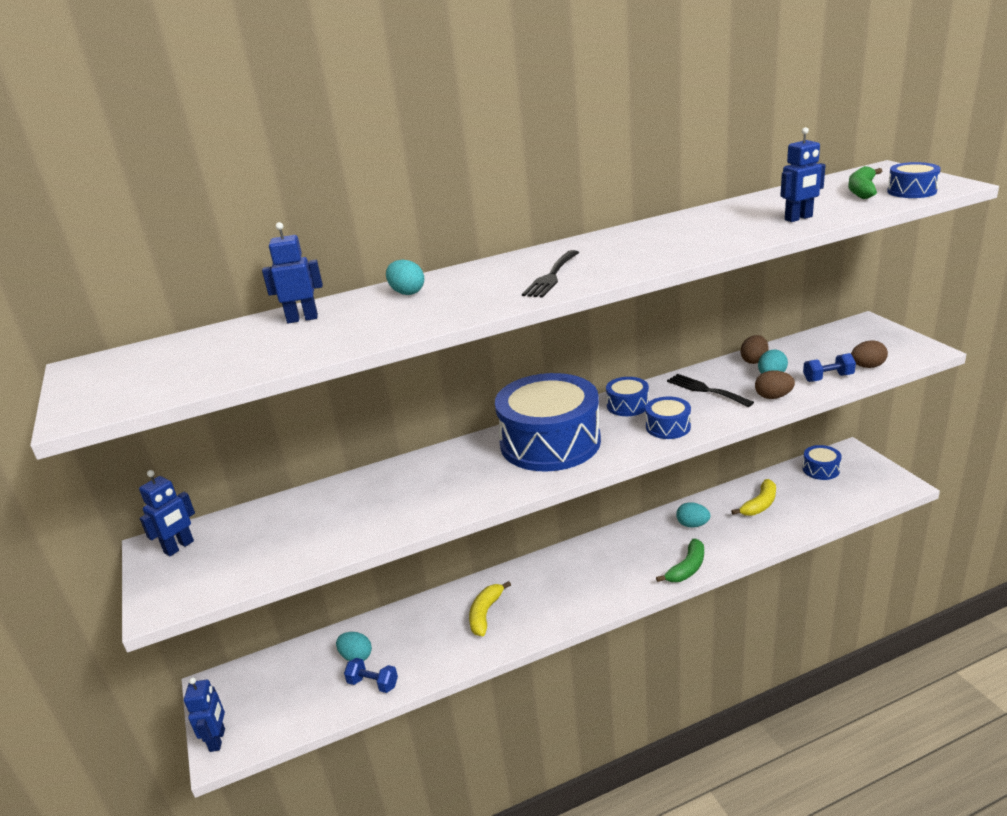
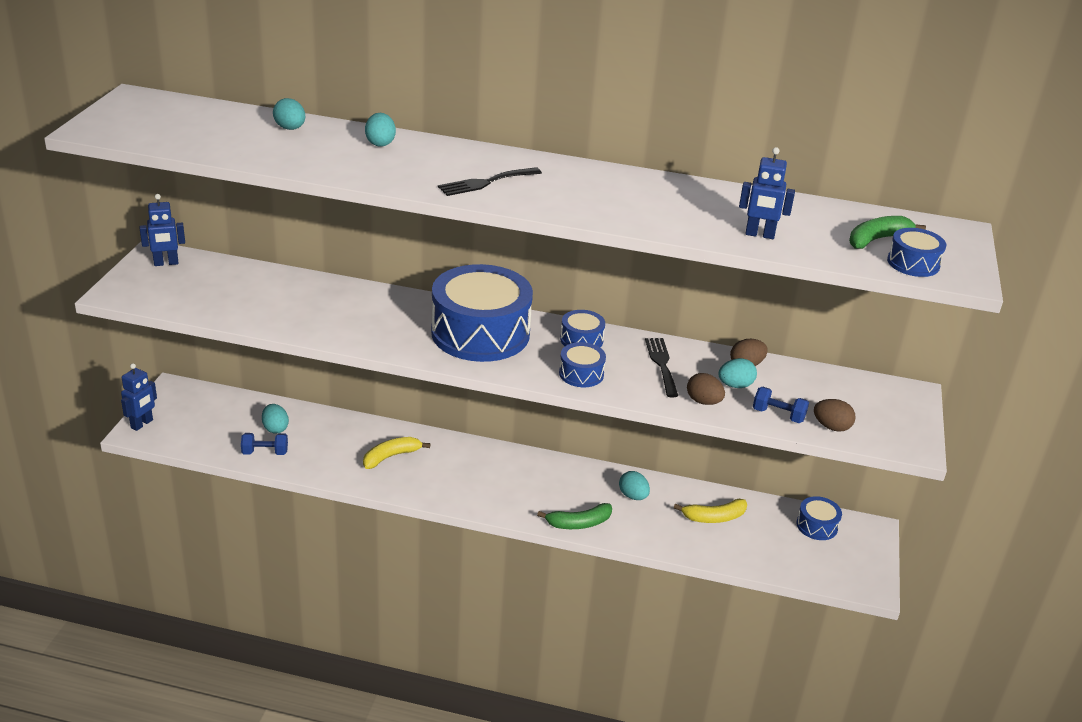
camera: 30 degrees right, 5 degrees up
(302, 319) = (290, 128): blue robot -> turquoise egg
(373, 684) = (265, 452): blue dumbbell -> blue dumbbell turned 60 degrees counterclockwise

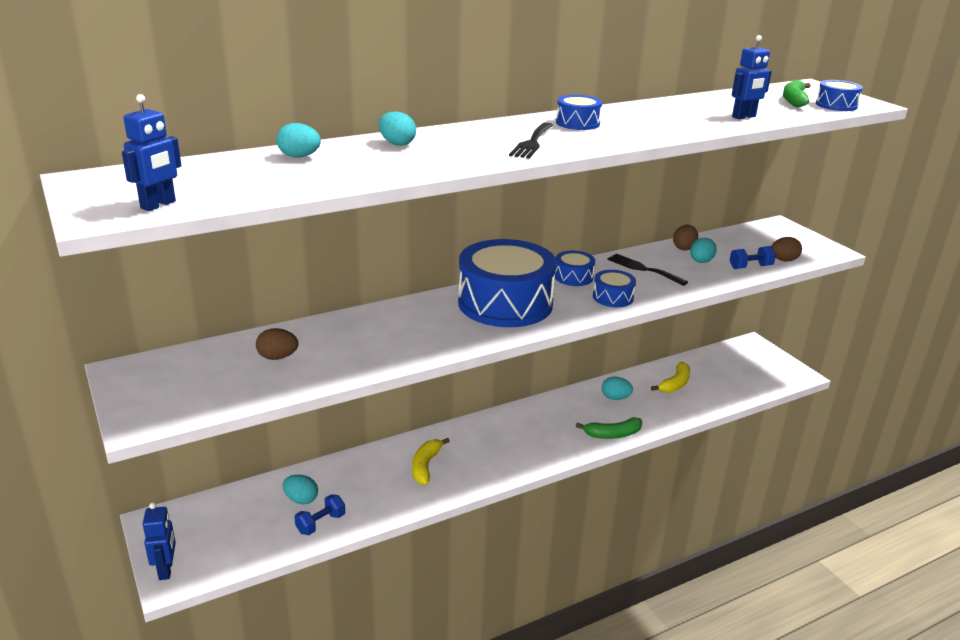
camera: 40 degrees left, 5 degrees down
(166, 263) = (148, 373): blue robot -> blue robot (158, 205)
(579, 523) = (612, 434): green banana -> green banana turned 45 degrees clockwise
(703, 401) = (704, 279): brown egg -> brown egg (278, 357)
(817, 526) = (727, 357): blue drum -> blue drum (577, 123)

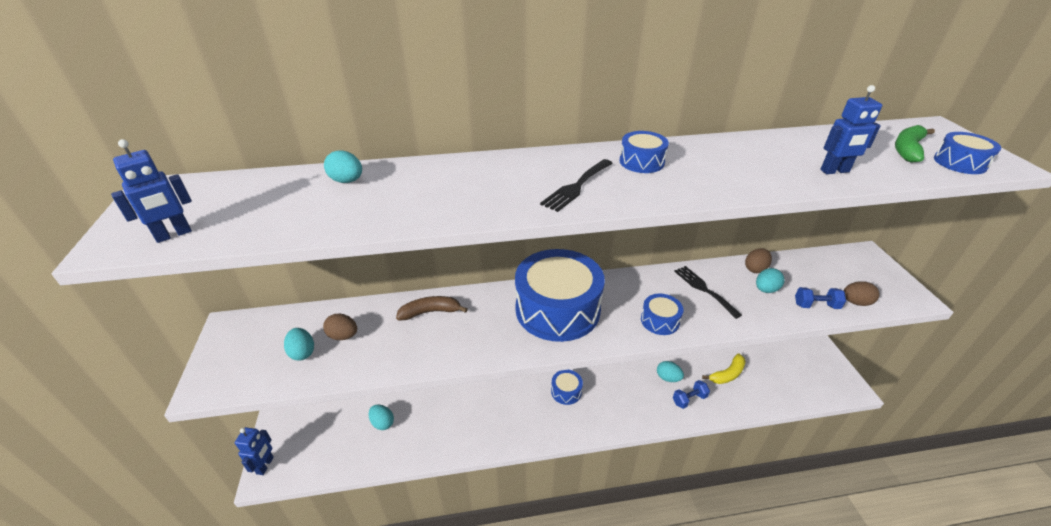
camera: 20 degrees right, 10 degrees up
(321, 523) = (386, 451): blue dumbbell -> blue dumbbell (689, 399)
(366, 324) = (430, 312): none -> brown banana
(397, 144) = (446, 173): turquoise egg -> turquoise egg (302, 352)
(426, 466) = (486, 413): yellow banana -> none
(573, 277) = (633, 288): blue drum -> blue drum (566, 391)
(612, 434) = (651, 418): green banana -> none

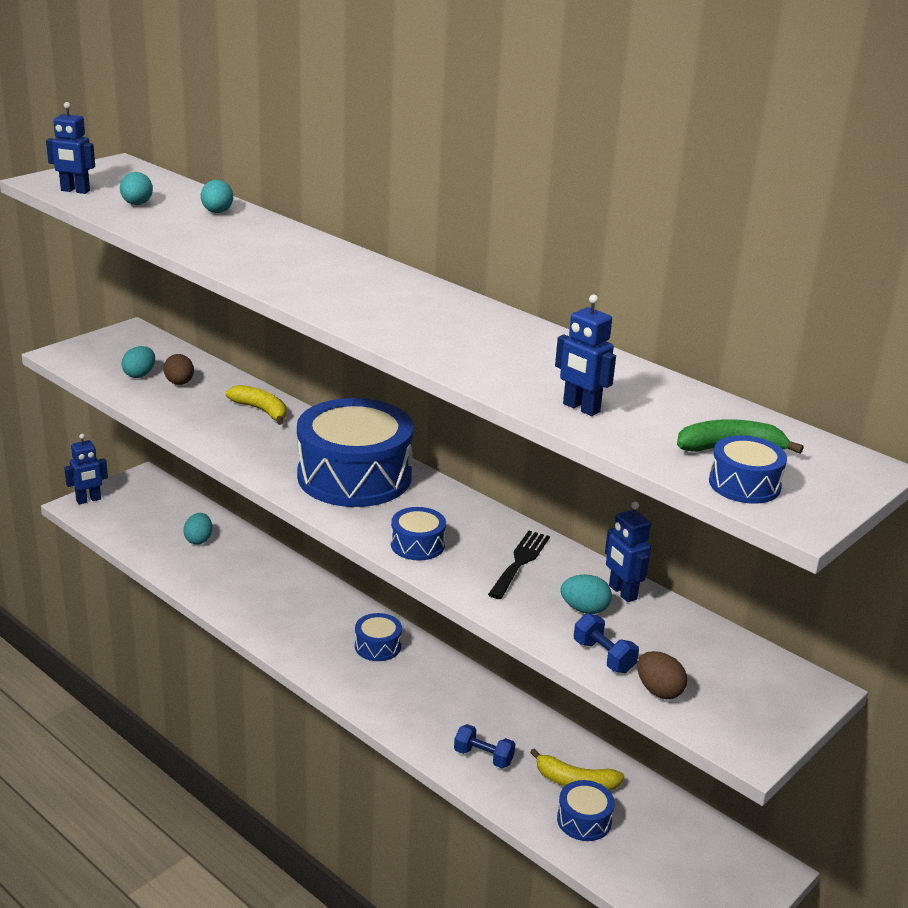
camera: 50 degrees right, 10 degrees down
(430, 312) = (261, 410): brown banana -> yellow banana
(576, 186) = (339, 293): black fork -> none
(641, 162) = (438, 310): blue drum -> blue drum (584, 820)
(668, 378) = (500, 725): turquoise egg -> turquoise egg (137, 204)
(755, 269) = (622, 592): brown egg -> blue robot

